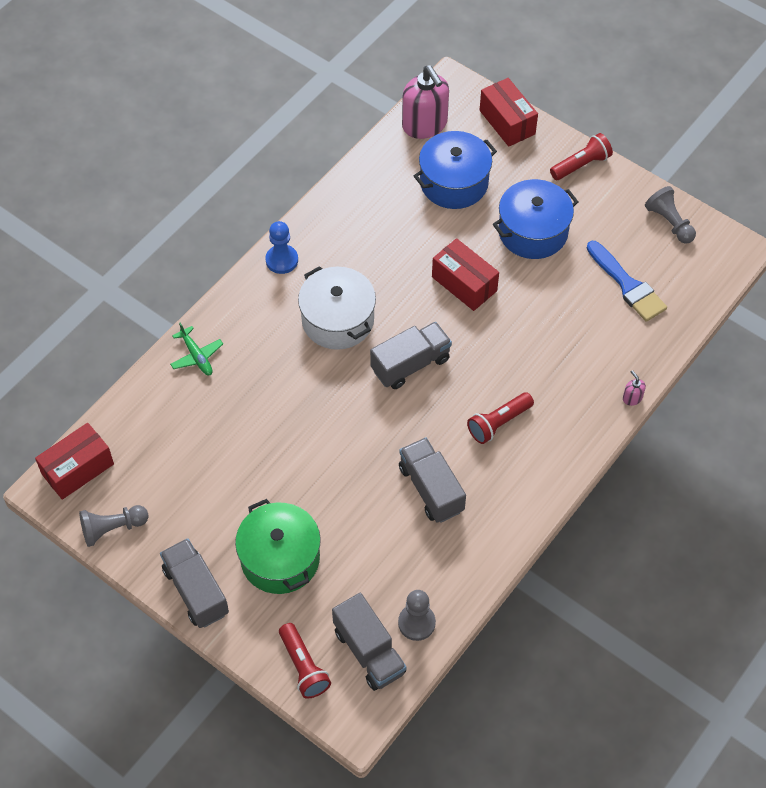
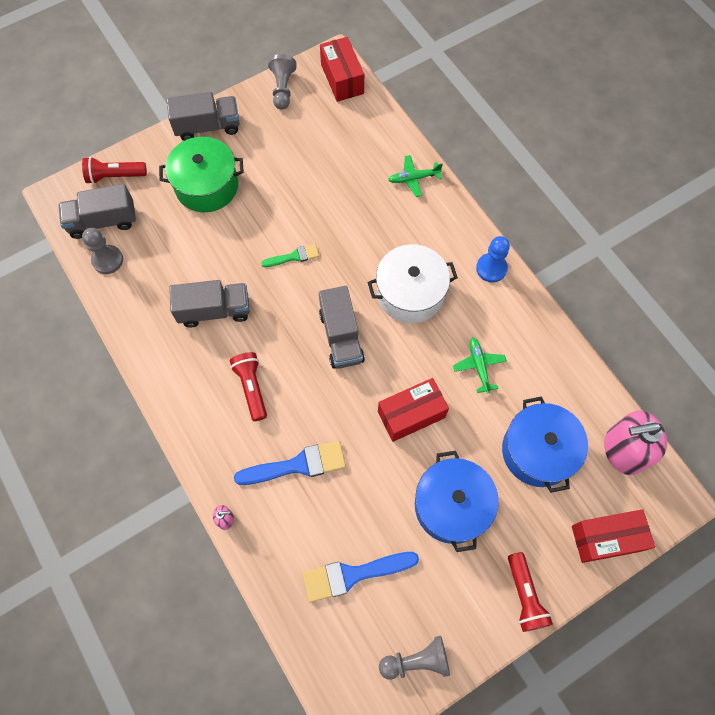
camera: 110 degrees right, 10 degrees up
(337, 437) = (294, 256): none -> green brush
(392, 244) = (479, 366): none -> green plane
(555, 358) = (298, 465): none -> blue brush

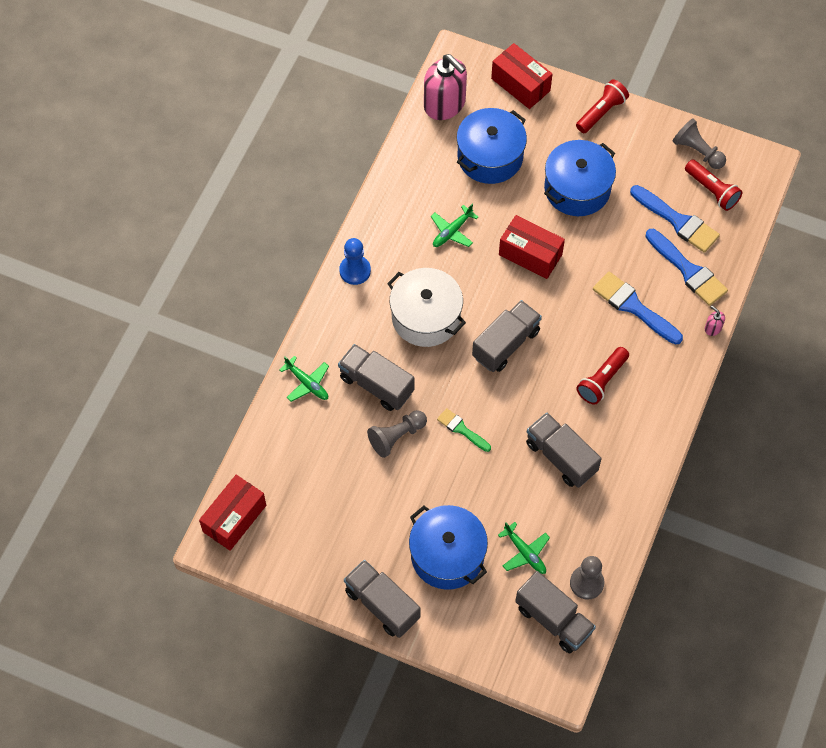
camera: 125 degrees left, 5 degrees down
(115, 176) = (500, 648): red flashlight -> red flashlight (712, 190)
(165, 235) = (525, 552): none -> green plane
(207, 186) = (447, 555): green pot -> blue pot
(283, 89) = (286, 566): grey pawn -> grey pawn (396, 437)
(296, 543) = (688, 270): none -> blue brush
(377, 222) = (376, 385): none -> grey truck

